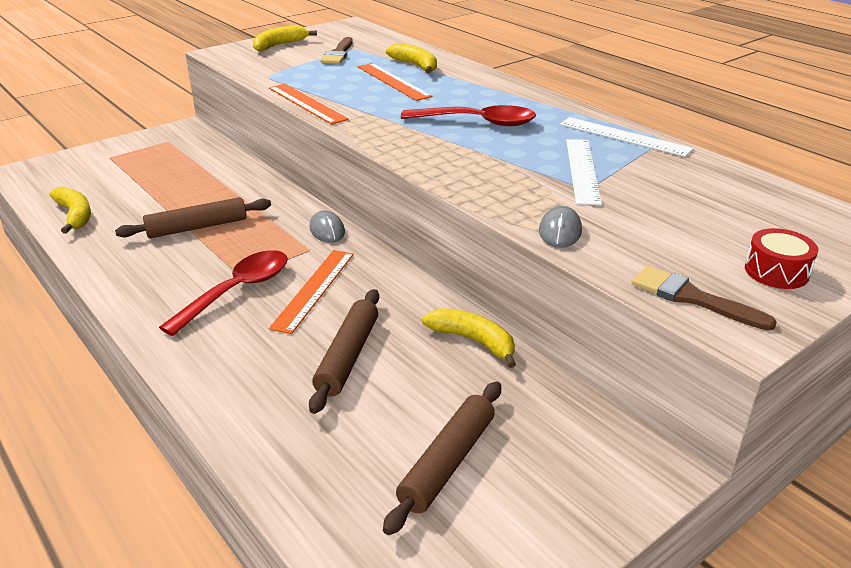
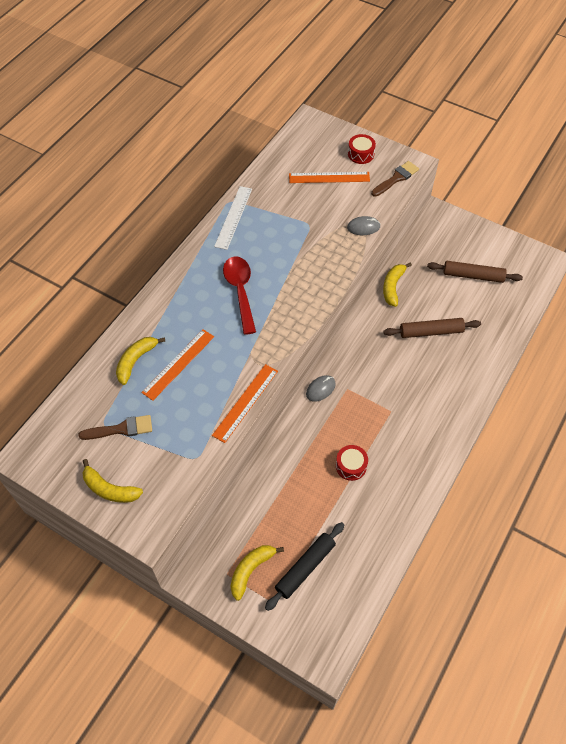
camera: 110 degrees left, 25 degrees up
(75, 215) = (372, 558): yellow banana -> yellow banana (251, 570)
(119, 177) = (305, 568): none -> black rolling pin
(197, 227) = (351, 466): brown rolling pin -> red drum
(237, 291) = (405, 405): red spoon -> none
(314, 289) = (385, 369): orange ruler -> orange ruler (329, 177)
(582, 170) = (290, 229): white ruler -> none
(692, 298) = (396, 178): brown brush -> brown brush turned 150 degrees counterclockwise

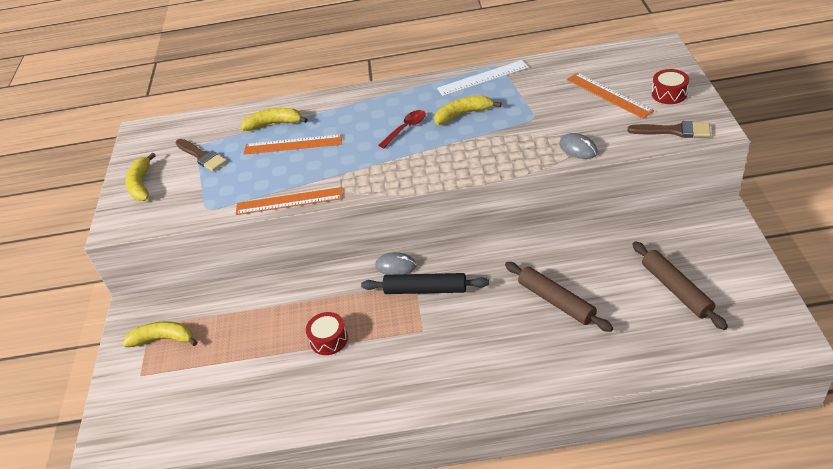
camera: 60 degrees right, 15 degrees down
(240, 291) = (406, 128): red spoon -> red spoon, size x0.61
(305, 568) = (191, 374): black rolling pin -> black rolling pin (425, 290)
(393, 287) = (577, 240): yellow banana -> yellow banana (463, 114)

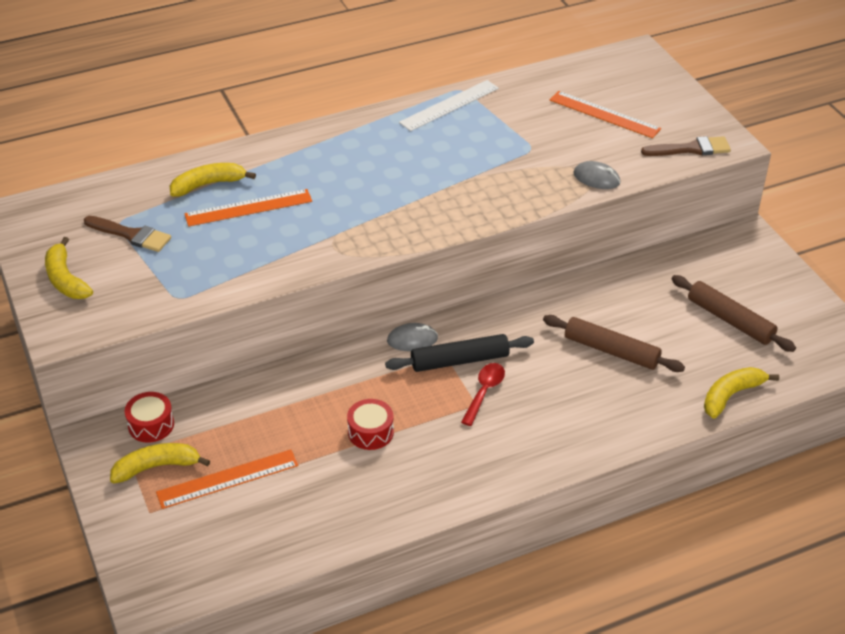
camera: 25 degrees left, 0 degrees up
(289, 201) = (282, 275): orange ruler -> orange ruler (227, 479)
(406, 128) = (384, 174): red spoon -> red spoon (484, 392)
(463, 114) = (446, 151): yellow banana -> yellow banana (731, 395)
(669, 94) = (669, 108): red drum -> red drum (151, 425)

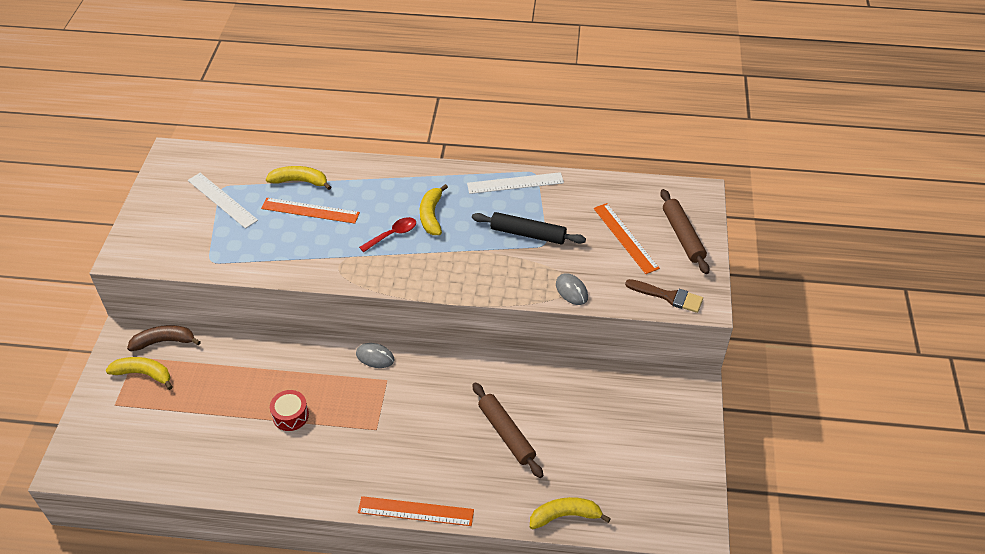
camera: 30 degrees right, 5 degrees up
(66, 279) = (157, 216): yellow banana -> yellow banana (431, 215)
(131, 235) = (222, 200): brown brush -> white ruler
(151, 425) = (164, 341): red drum -> brown banana
(227, 479) = (177, 404): orange ruler -> orange ruler (416, 511)
(460, 361) = (393, 389): black rolling pin -> black rolling pin (528, 234)
(484, 392) = (390, 422): red spoon -> red spoon (392, 234)
(730, 320) = (618, 452): brown rolling pin -> brown rolling pin (683, 236)

